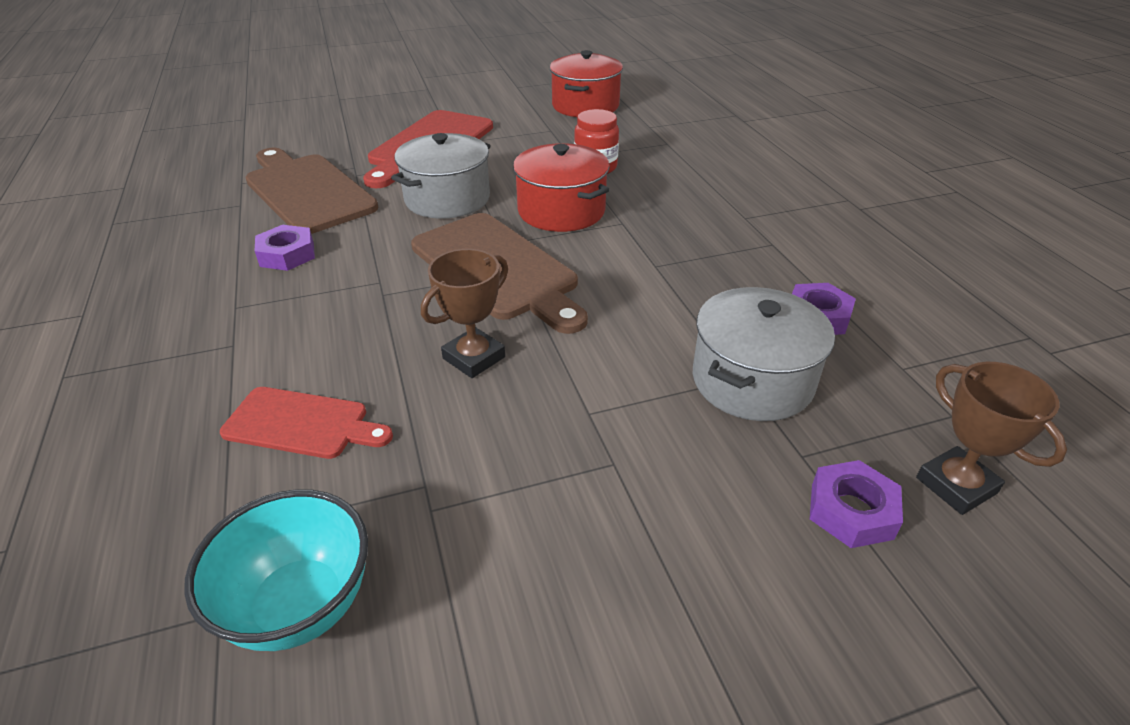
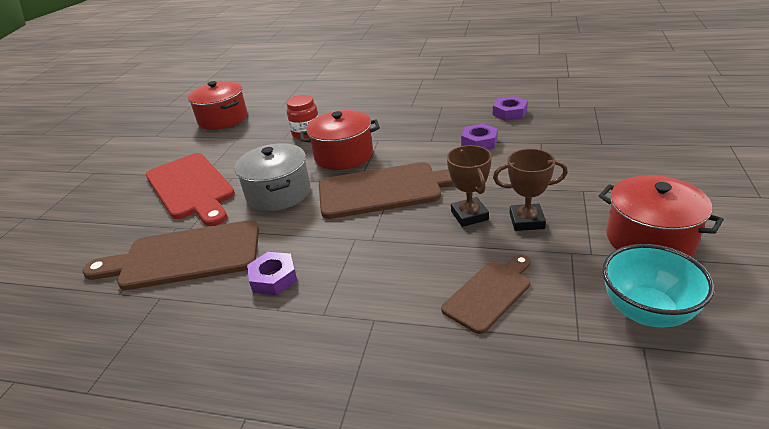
camera: 55 degrees left, 5 degrees down
(302, 424) = (490, 293): red cutting board -> brown cutting board
(503, 580) = (650, 239): none -> red pot
(752, 380) = (545, 140): grey pot -> none
(851, 511) = (639, 142): purple nut -> purple nut (479, 142)
(956, 485) = (634, 118): brown trophy -> brown trophy (526, 221)

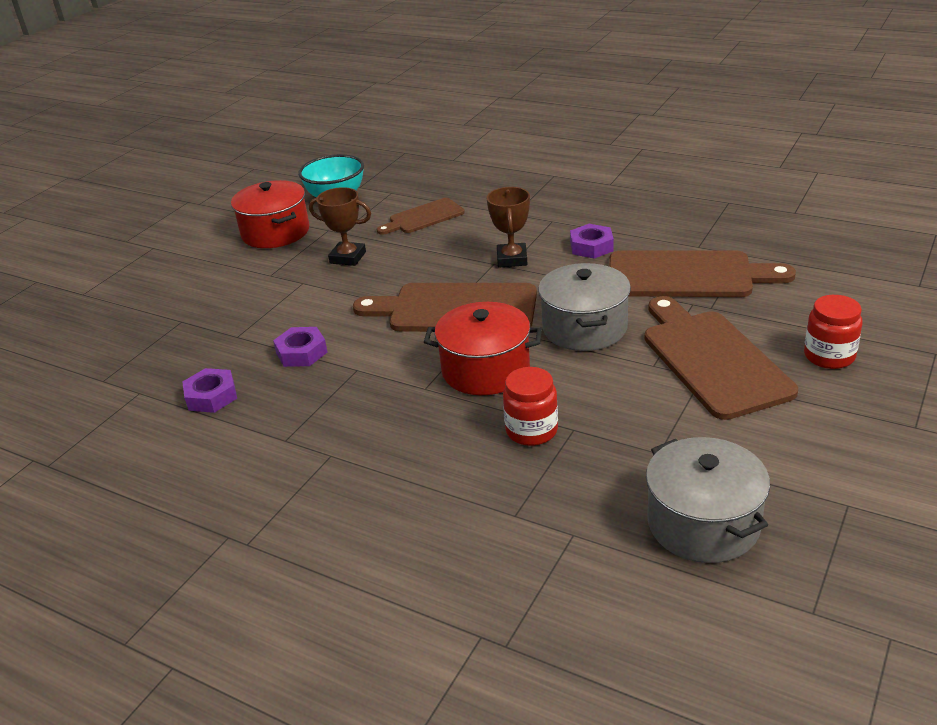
camera: 165 degrees left, 0 degrees up
(110, 203) = (829, 356): none -> red jar
(191, 188) = (712, 359): red cutting board -> brown cutting board
(223, 119) = (703, 523): red pot -> grey pot
(469, 215) = (391, 269): brown trophy -> brown trophy (512, 259)

